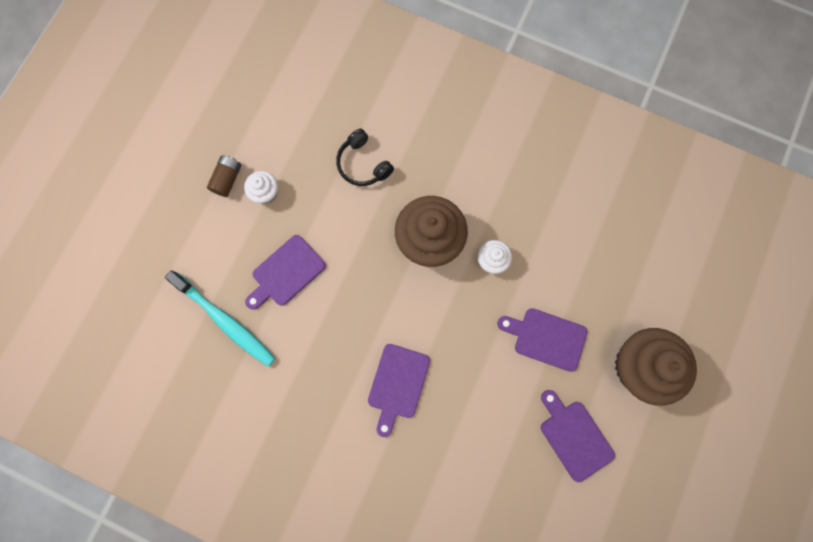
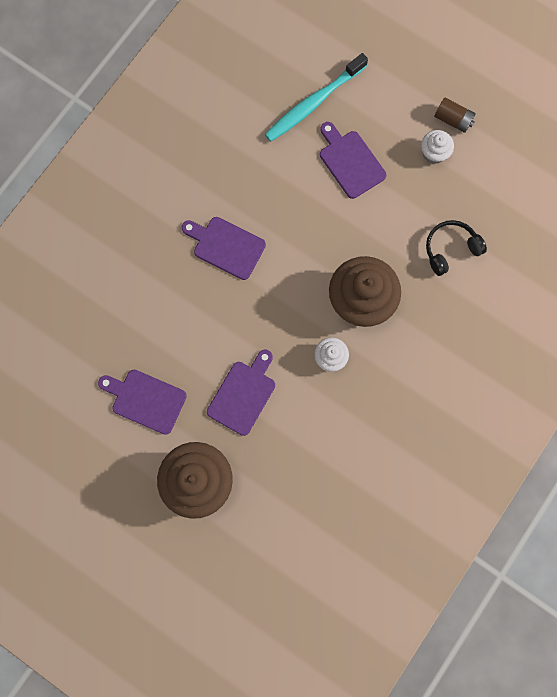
camera: 100 degrees right, 0 degrees up
(574, 437) = (145, 400): purple cutting board -> purple cutting board turned 135 degrees counterclockwise

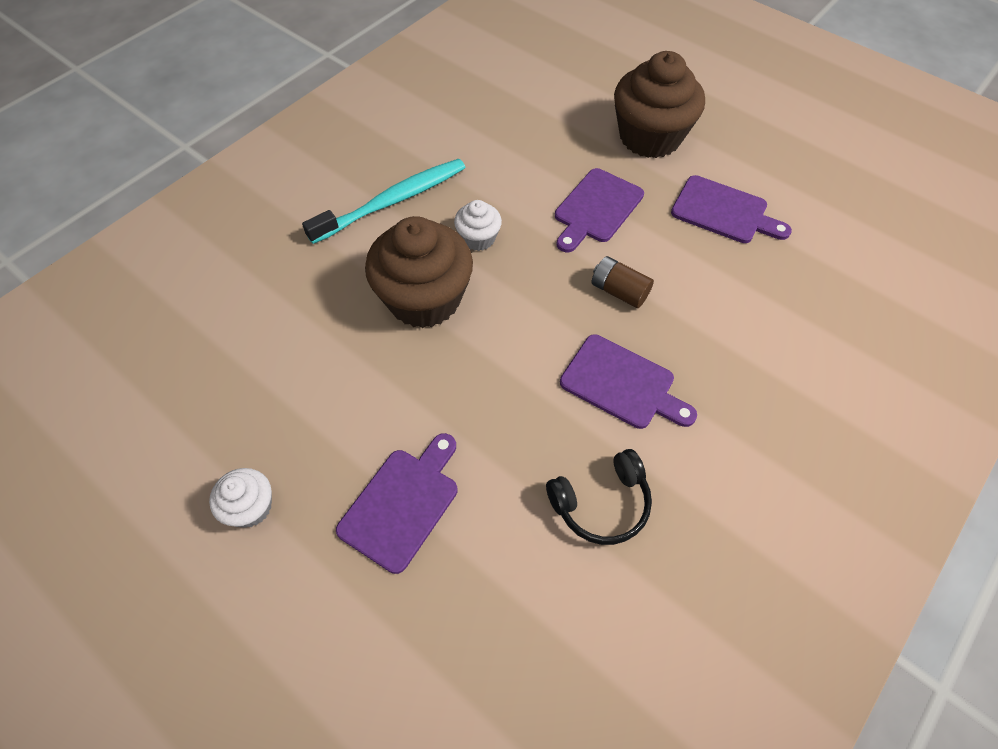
camera: 175 degrees left, 20 degrees down
(314, 103) = (452, 629): turquoise toothbrush -> turquoise toothbrush (392, 201)
(350, 162) = (402, 504): purple cutting board -> purple cutting board turned 120 degrees counterclockwise
(450, 249) = (274, 354): black headphones -> black headphones (601, 503)
(453, 120) = (195, 568): brown battery -> brown battery (619, 291)

